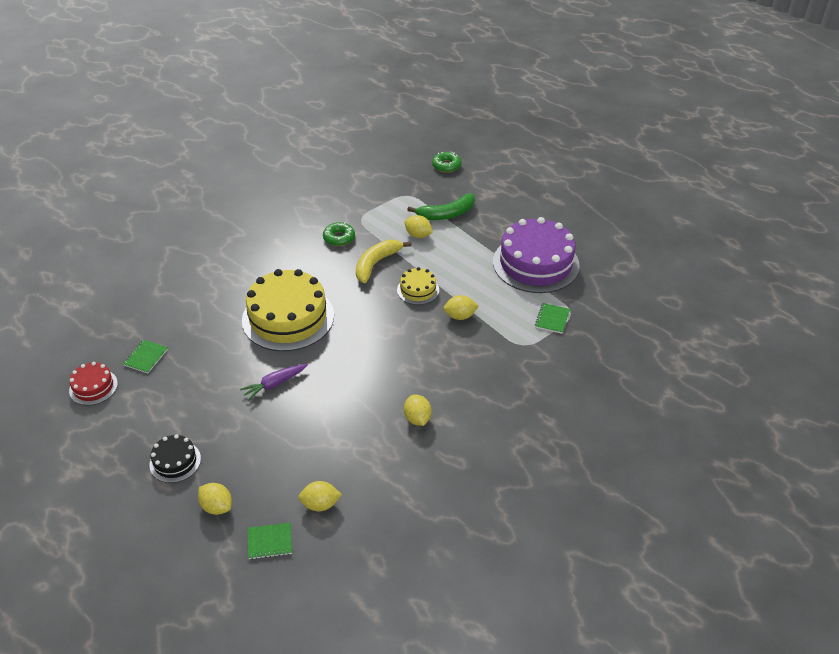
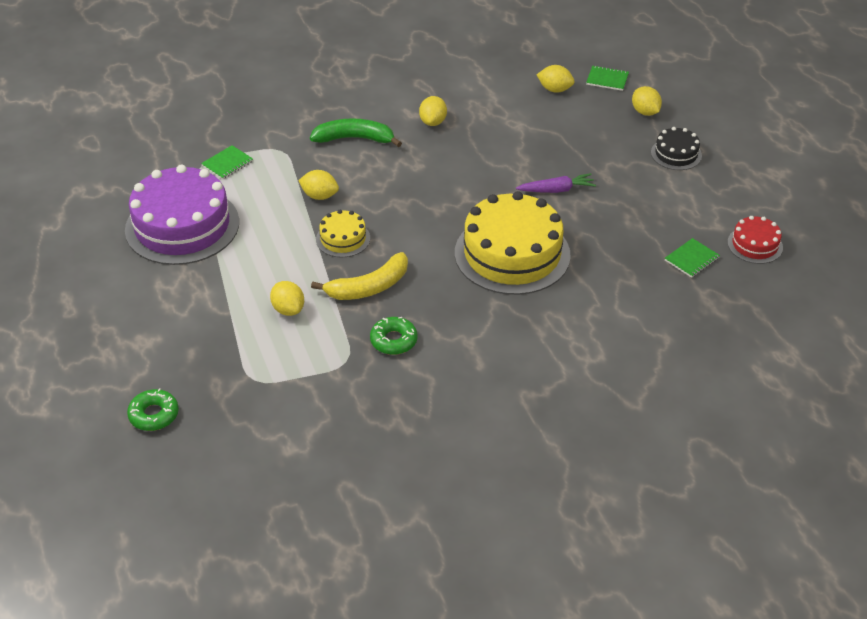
camera: 155 degrees left, 0 degrees up
(446, 214) = (226, 328): green banana -> green banana (354, 139)

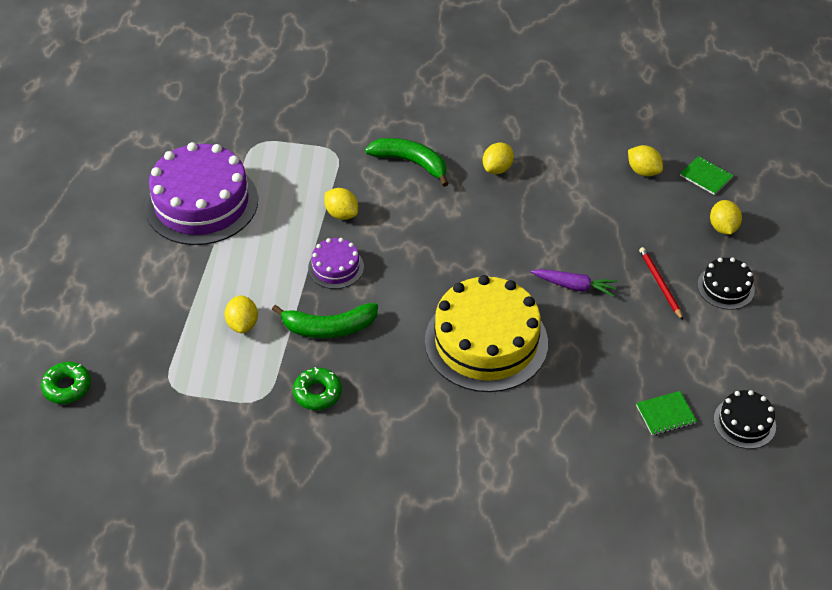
camera: 25 degrees right, 5 degrees up
(227, 163) = (279, 151): green notebook -> none
(343, 238) = (336, 267): yellow cake -> purple cake
(369, 287) = (329, 328): yellow banana -> green banana
(623, 167) = (660, 284): none -> red pencil
(755, 245) = (744, 422): red cake -> black cake

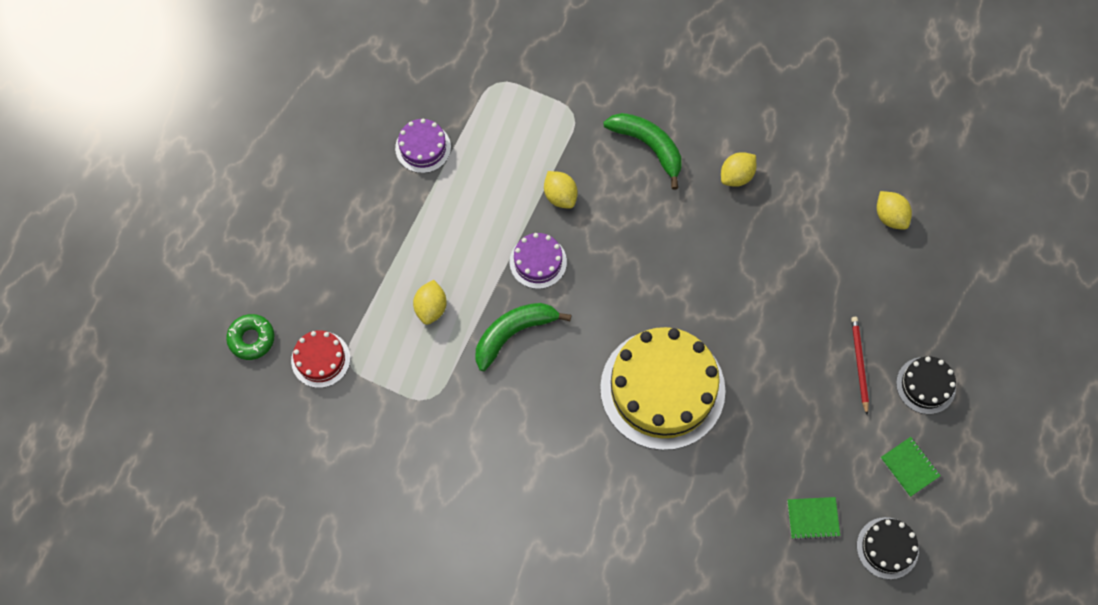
camera: 15 degrees right, 20 degrees up
(142, 389) = (320, 359): none -> red cake
(201, 203) = (423, 147): purple cake -> purple cake, size x0.48
(317, 393) = (484, 406): green donut -> none
(329, 328) = (513, 333): green banana -> green banana turned 135 degrees clockwise
(574, 286) = (770, 345): purple carrot -> none
(706, 176) = (955, 240): green notebook -> green notebook (909, 467)
(723, 227) = (949, 310): yellow lemon -> none

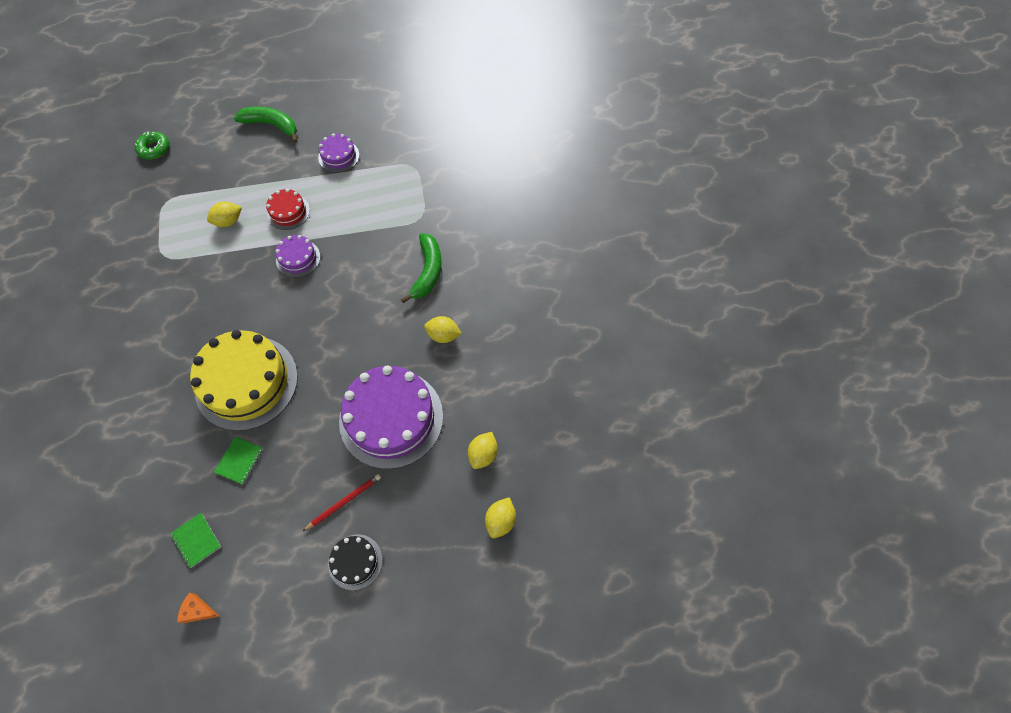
camera: 55 degrees right, 5 degrees down
(320, 359) = (159, 188): red cake -> red cake (288, 212)
(513, 333) = (237, 274): green banana -> green banana (271, 125)
(560, 196) = (354, 244): yellow lemon -> yellow lemon (500, 521)
(797, 275) = (391, 418): none -> purple cake
(887, 548) = (198, 610): black cake -> orange cheese
(909, 467) = (277, 589): green notebook -> green notebook (239, 460)

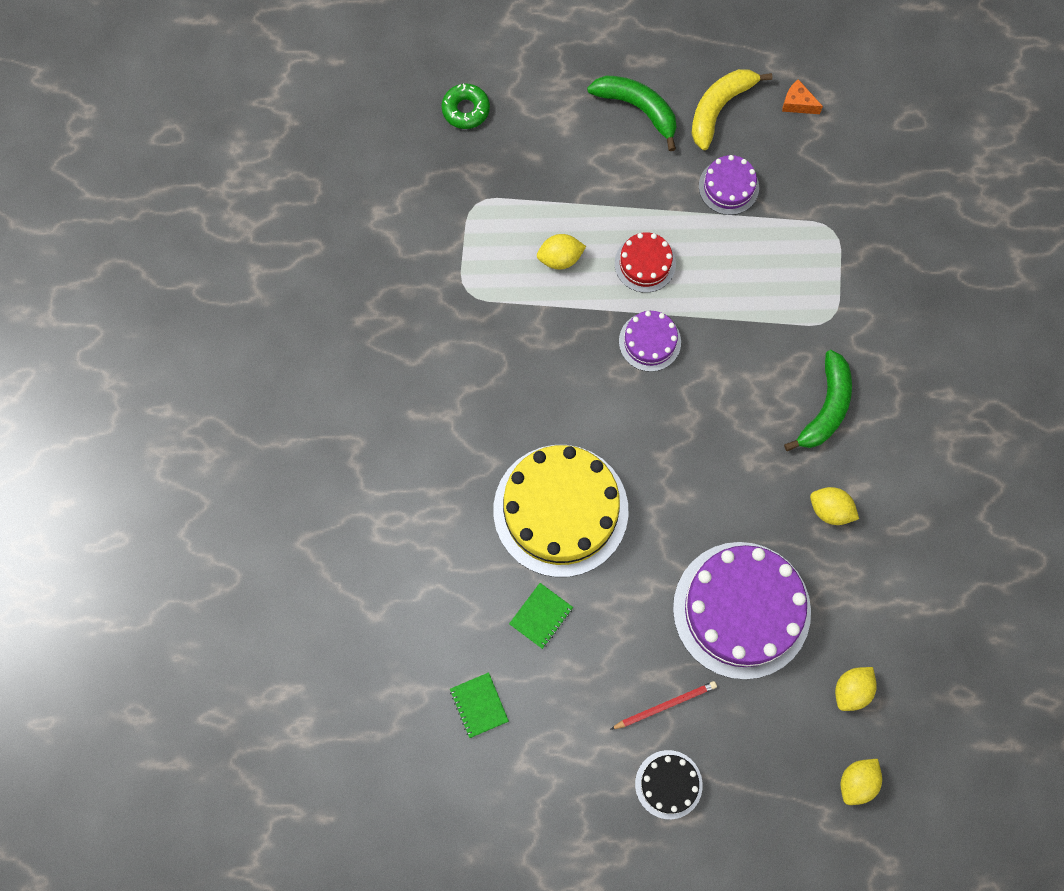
camera: 15 degrees right, 10 degrees up
(198, 610) = (474, 792): orange cheese -> orange cheese (797, 103)
(325, 114) = (719, 108): none -> yellow banana

